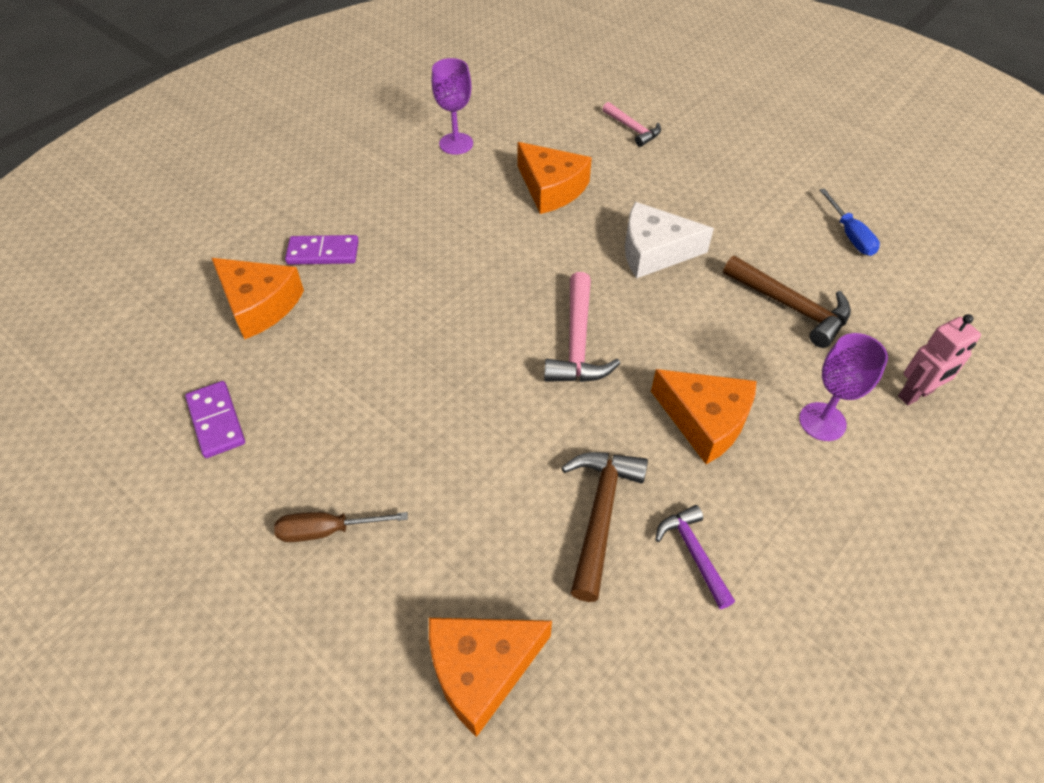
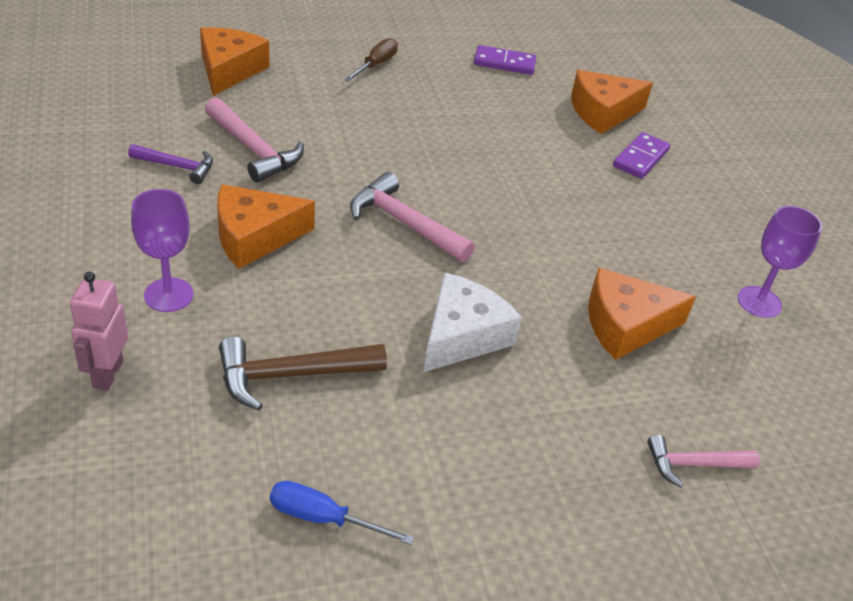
camera: 120 degrees right, 10 degrees down
(600, 515) = (253, 149): brown hammer -> pink hammer

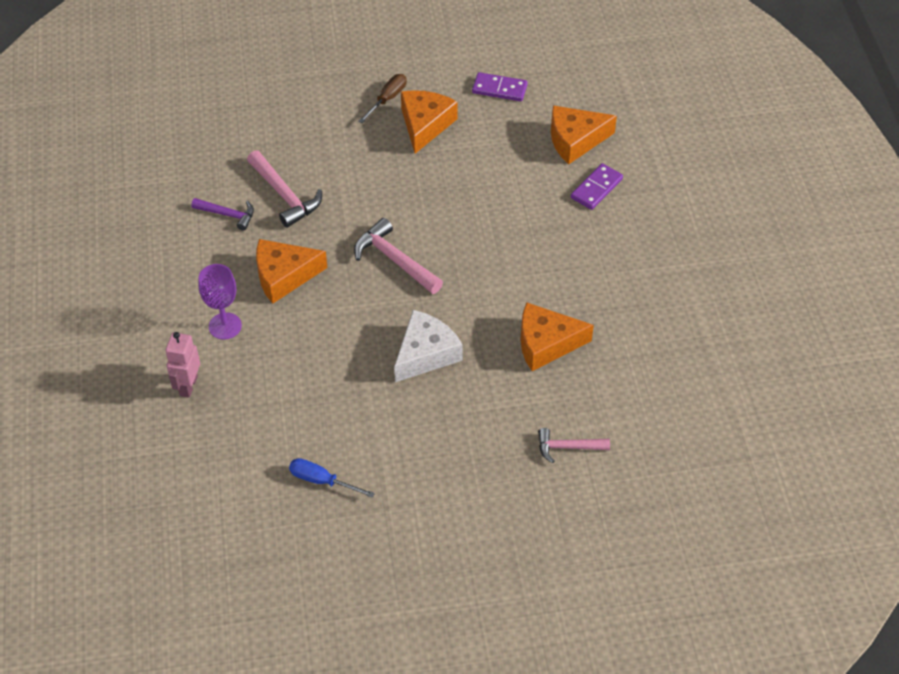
camera: 10 degrees right, 10 degrees up
(229, 70) = (266, 113): orange cheese -> orange cheese (425, 125)
(291, 375) = (306, 385): brown hammer -> none
(759, 302) = (654, 322): purple goblet -> none

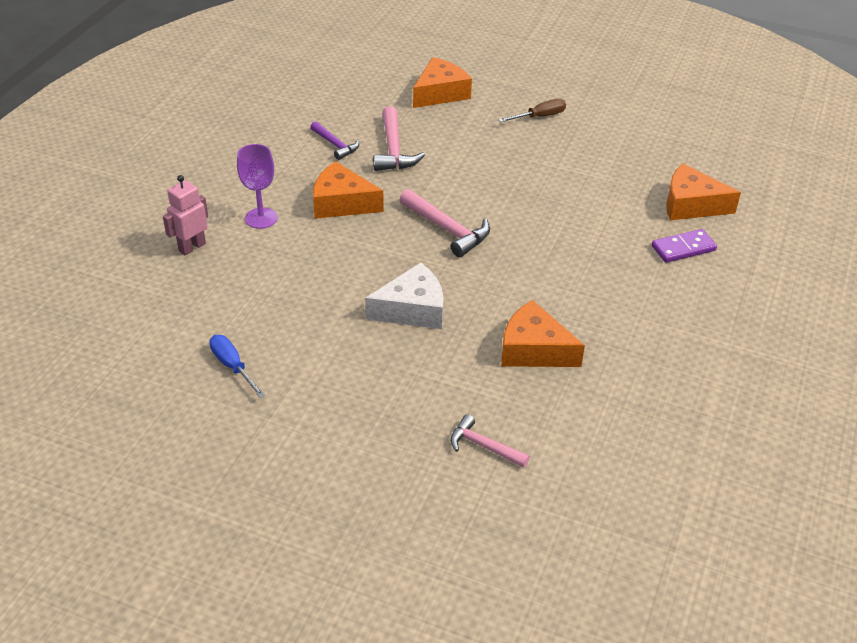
camera: 30 degrees right, 10 degrees down
(395, 260) = (447, 229): pink hammer -> pink hammer turned 150 degrees clockwise
(425, 125) = (557, 145): orange cheese -> orange cheese (440, 93)
(499, 89) = (647, 144): purple domino -> none

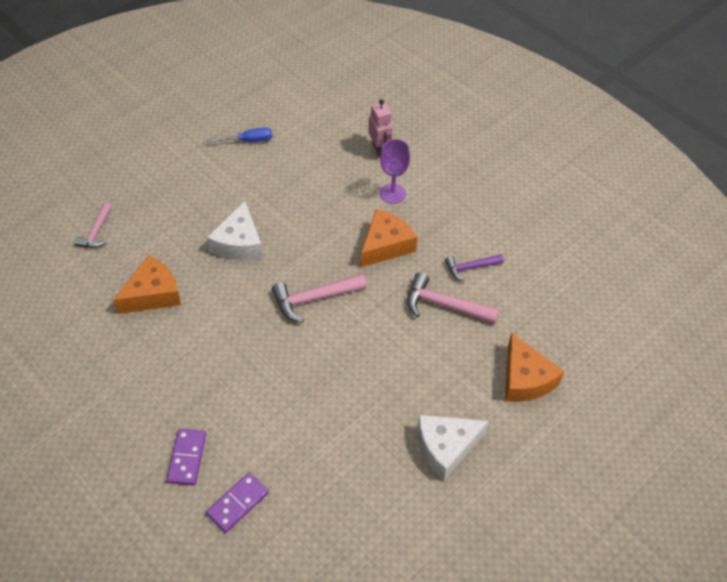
camera: 115 degrees right, 10 degrees up
(484, 446) = (96, 232): pink hammer -> pink hammer turned 135 degrees clockwise
(539, 117) = (445, 447): brown screwdriver -> white cheese
(691, 205) = (238, 503): orange cheese -> purple domino

